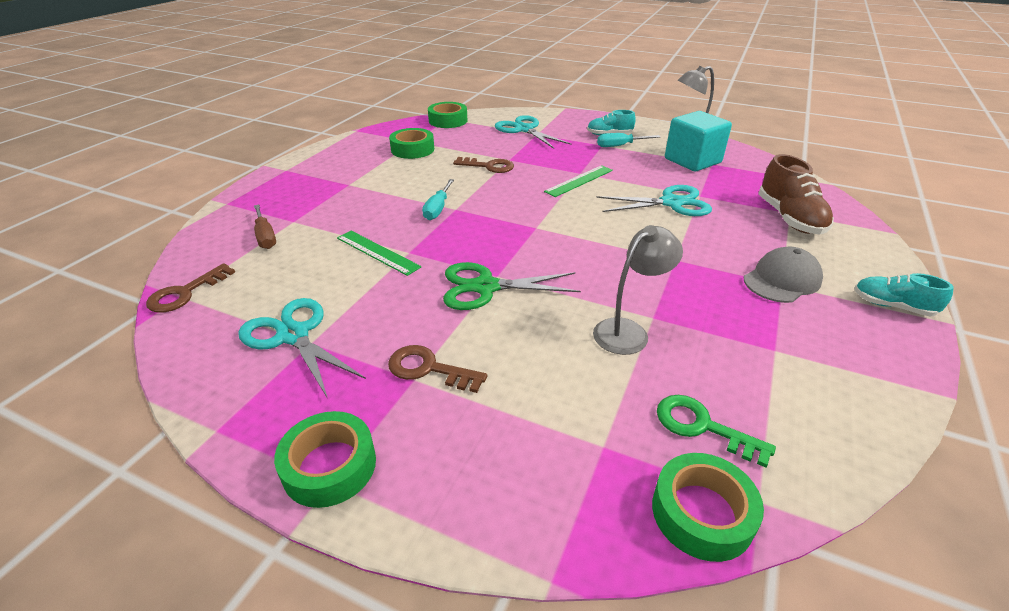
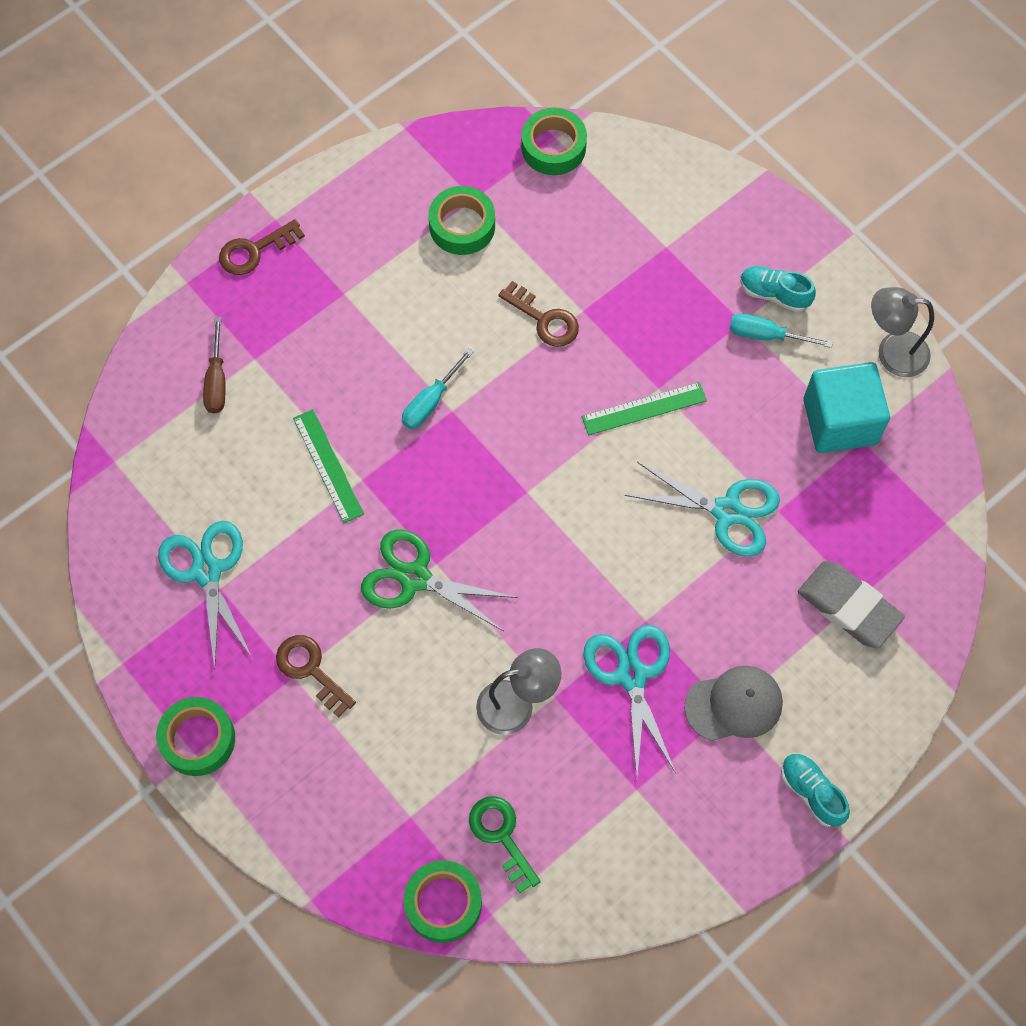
camera: 25 degrees right, 30 degrees up
(186, 293) = (120, 457): brown key -> brown key (255, 250)
(524, 129) = (655, 225): turquoise scissors -> turquoise scissors (632, 675)
(789, 218) = (849, 607): brown shoe -> grey eraser

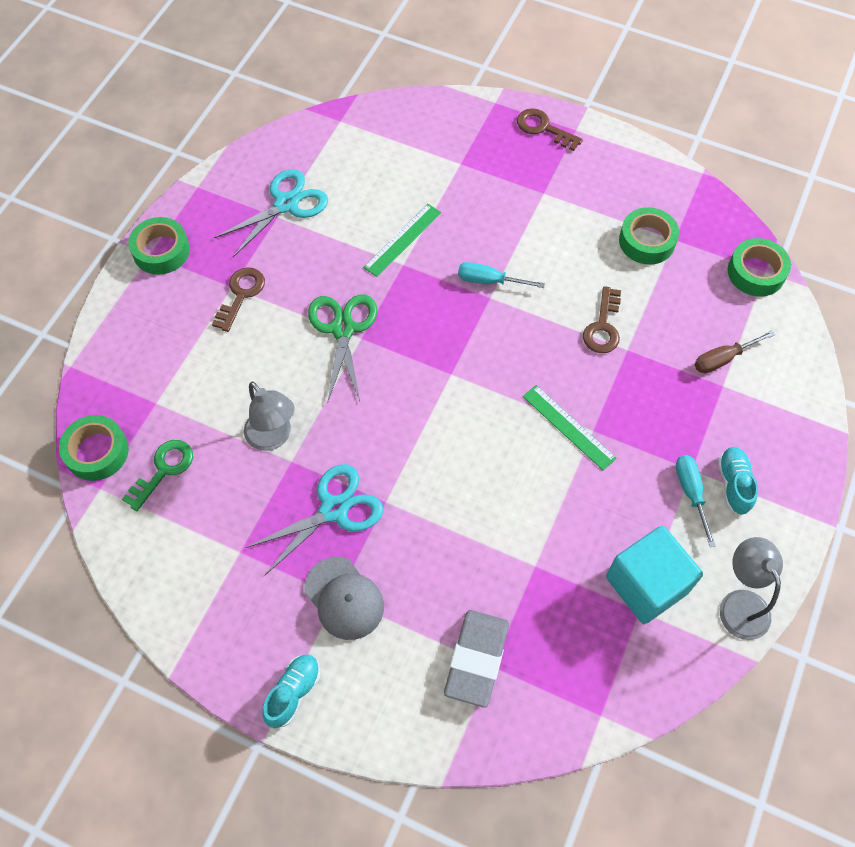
camera: 65 degrees right, 5 degrees down
(217, 381) = (430, 150): brown screwdriver -> brown screwdriver (722, 359)
(727, 512) = (512, 526): turquoise scissors -> none

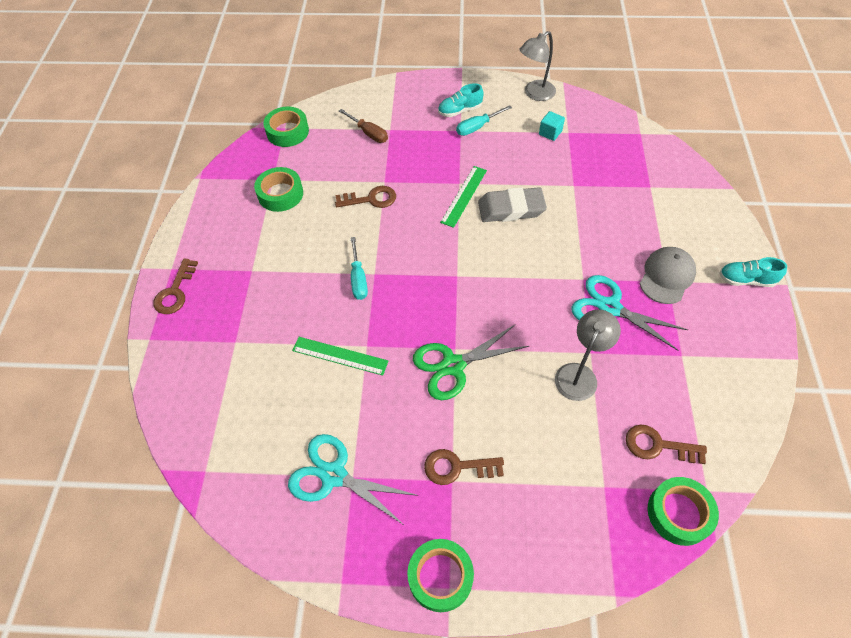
camera: 110 degrees left, 5 degrees down
(163, 470) = (658, 445): green key -> brown key
(476, 659) = (652, 195): grey eraser -> grey eraser (511, 209)
(646, 584) = (550, 133): turquoise cube -> turquoise cube, size x0.45

